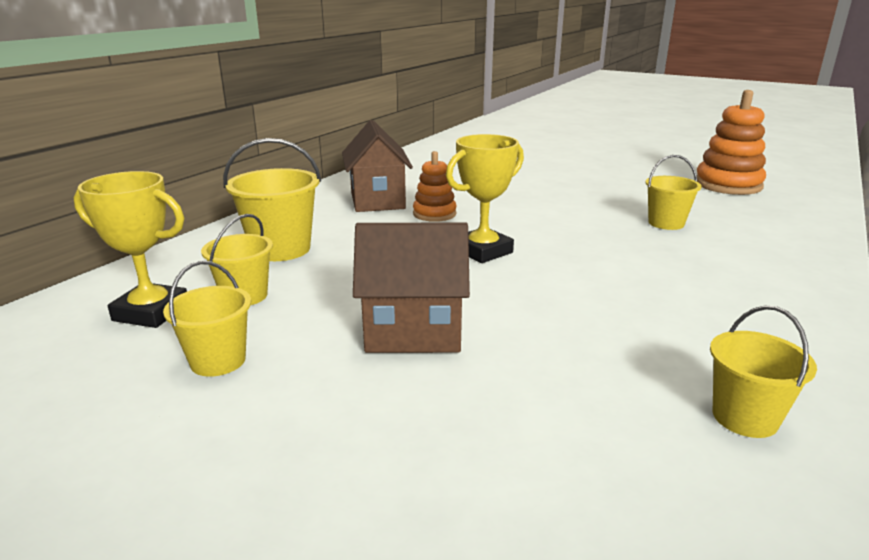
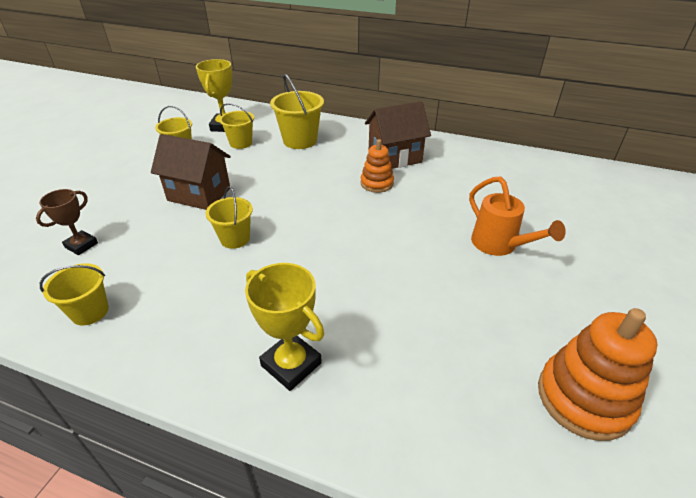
camera: 80 degrees right, 15 degrees up
(413, 332) = (199, 194): brown house -> brown house turned 60 degrees counterclockwise
(483, 251) = (310, 209): yellow trophy -> yellow trophy (291, 364)
(560, 182) = (499, 245): none -> orange watering can
(565, 460) = (81, 245): none -> brown trophy
(666, 223) = (402, 314): yellow bucket -> yellow bucket (235, 239)

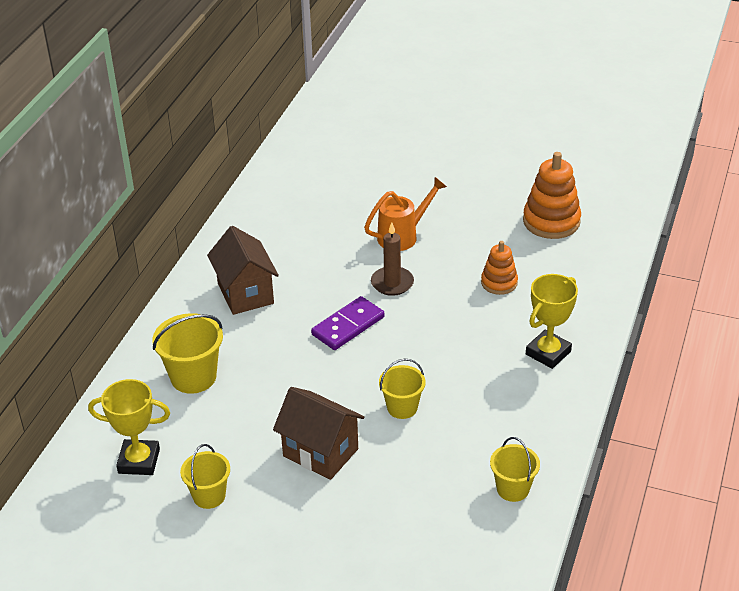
camera: 90 degrees left, 0 degrees up
(81, 245) = (420, 531): brown trophy -> none
(199, 194) = (320, 452): brown house -> brown house turned 75 degrees counterclockwise
(241, 143) = (194, 435): yellow bucket -> none
(352, 208) = (348, 326): none -> purple domino
(377, 183) = (300, 308): orange stacking toy -> orange stacking toy (499, 283)
(417, 236) = (392, 283): none -> brown candle

